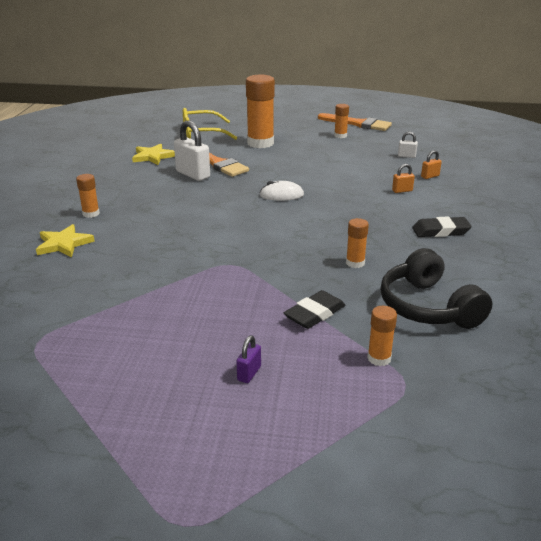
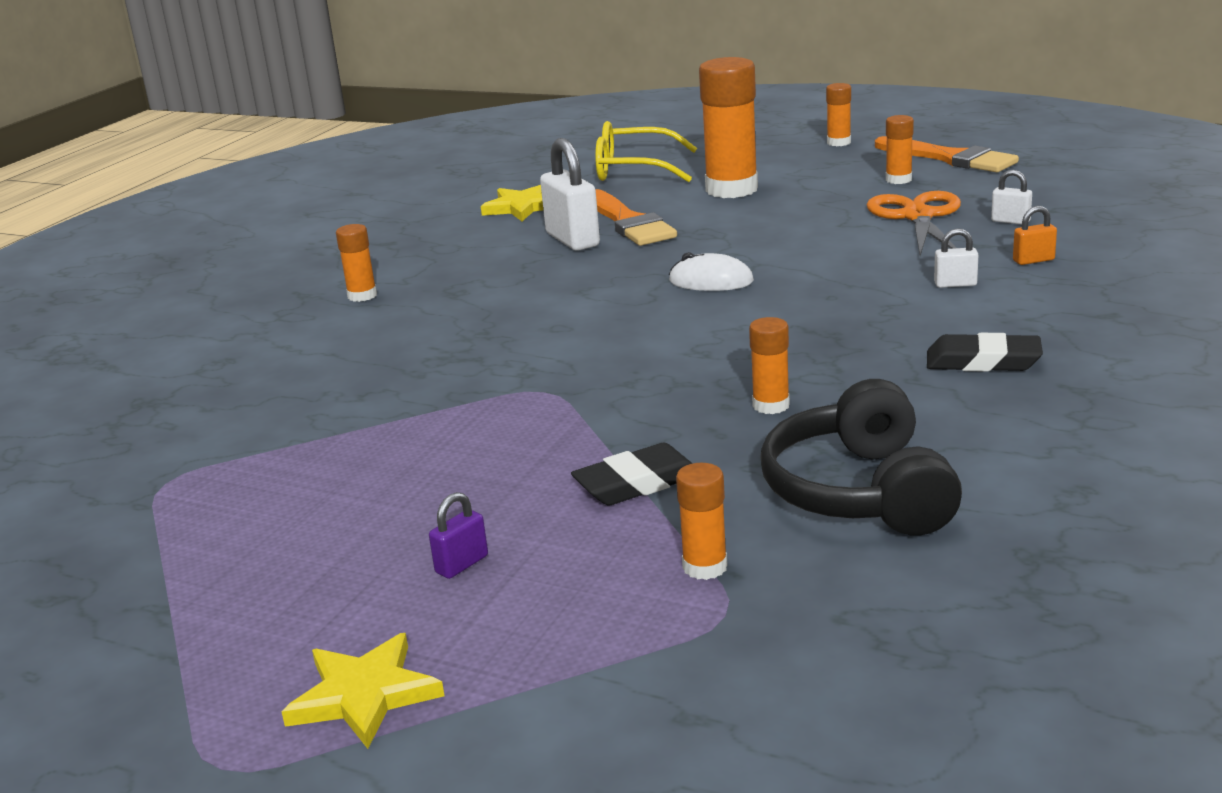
camera: 20 degrees right, 5 degrees down
(64, 244) = (291, 340): yellow star -> yellow star (364, 695)
(298, 116) = (838, 142): none -> orange glue stick
(362, 155) = (918, 216): none -> orange scissors
(402, 191) = (955, 284): orange padlock -> white padlock

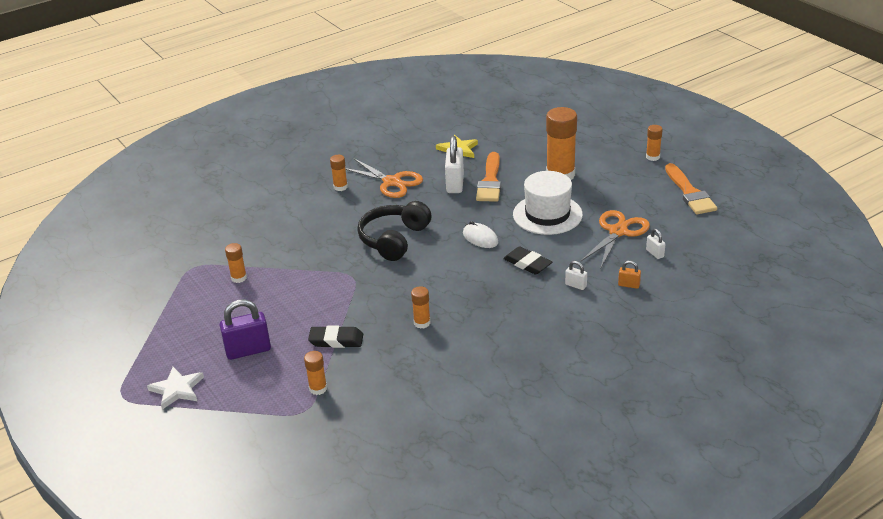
camera: 30 degrees right, 10 degrees up
(364, 695) = (177, 389): yellow star -> white star
(454, 266) = (392, 182): none -> orange scissors
(462, 564) = (248, 350): purple padlock -> purple padlock, size x2.02
(634, 169) = (534, 140): yellow glasses -> none
(779, 229) = (547, 214): none -> white hat
(860, 492) = (403, 381): black headphones -> black headphones (394, 239)
(898, 180) = (644, 200): orange glue stick -> orange glue stick (239, 278)
(983, 361) = (527, 336): black eraser -> black eraser (527, 263)

